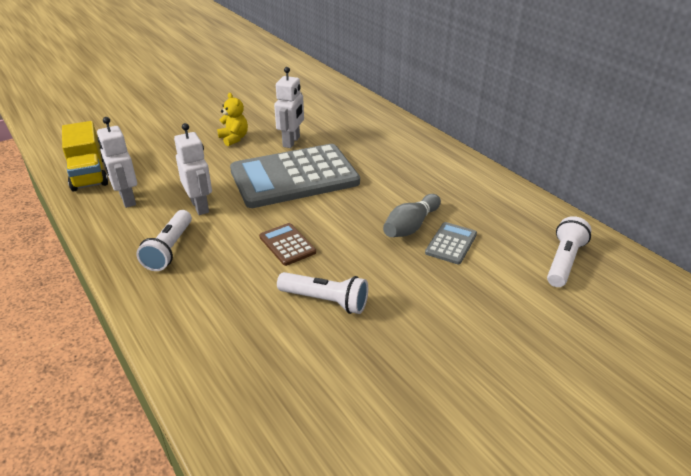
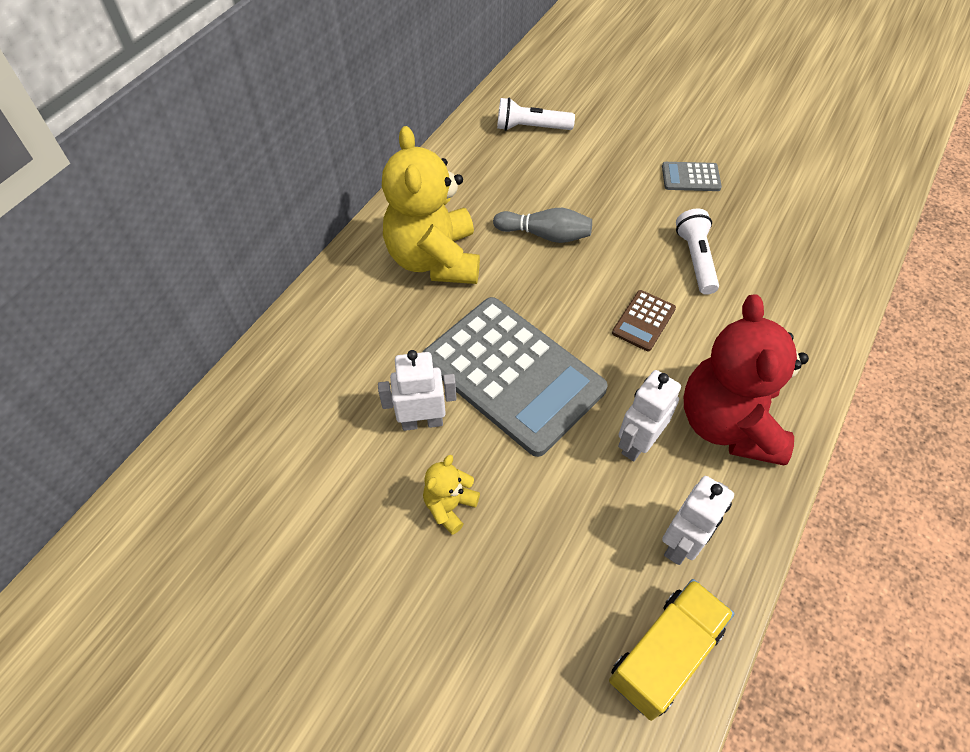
camera: 115 degrees left, 20 degrees up
(169, 249) = (728, 424): white flashlight -> red teddy bear
(416, 172) = (434, 259): none -> yellow teddy bear
(451, 243) = (554, 200): grey calculator -> grey calculator (690, 177)

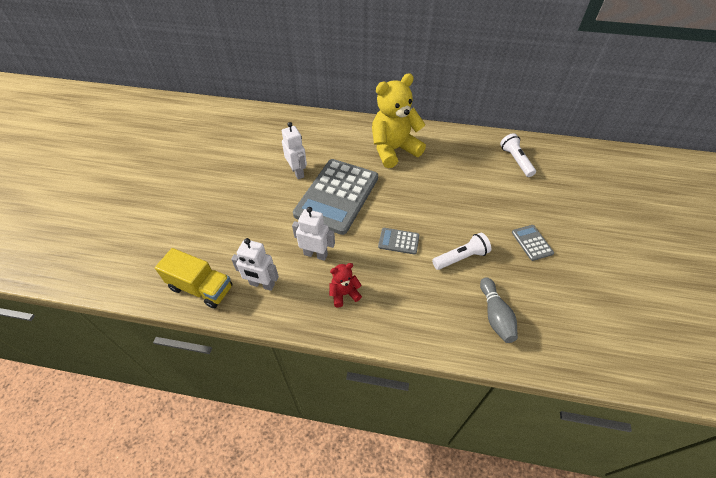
camera: 70 degrees right, 5 degrees down
(449, 506) = (257, 193): yellow teddy bear -> none
(545, 235) = (436, 186): grey bowling pin -> grey bowling pin (495, 315)
(643, 321) = (398, 241): brown calculator -> grey calculator
(728, 424) = (344, 294): red teddy bear -> red teddy bear, size x0.45

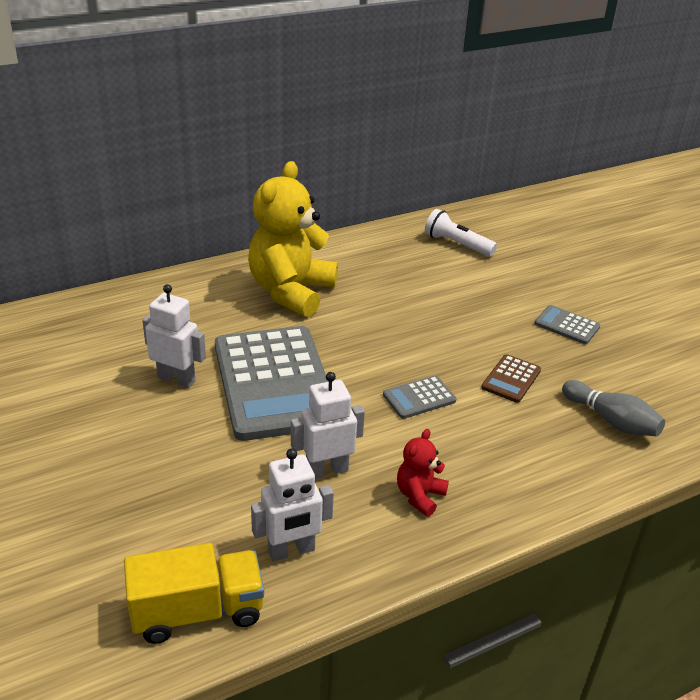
camera: 40 degrees left, 15 degrees down
(461, 257) = (511, 379): white flashlight -> brown calculator

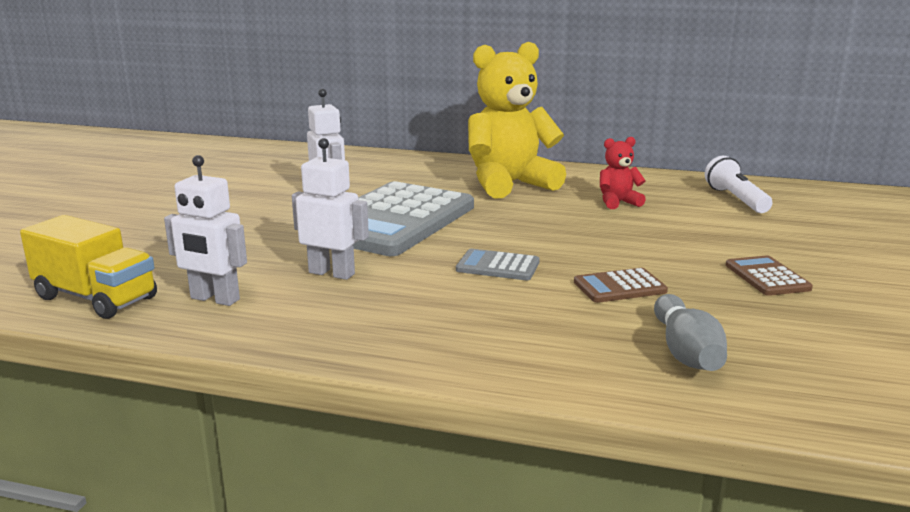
camera: 45 degrees right, 15 degrees down
(419, 496) = (373, 315): red teddy bear -> red teddy bear (618, 202)
(567, 325) = (767, 277): grey calculator -> brown calculator

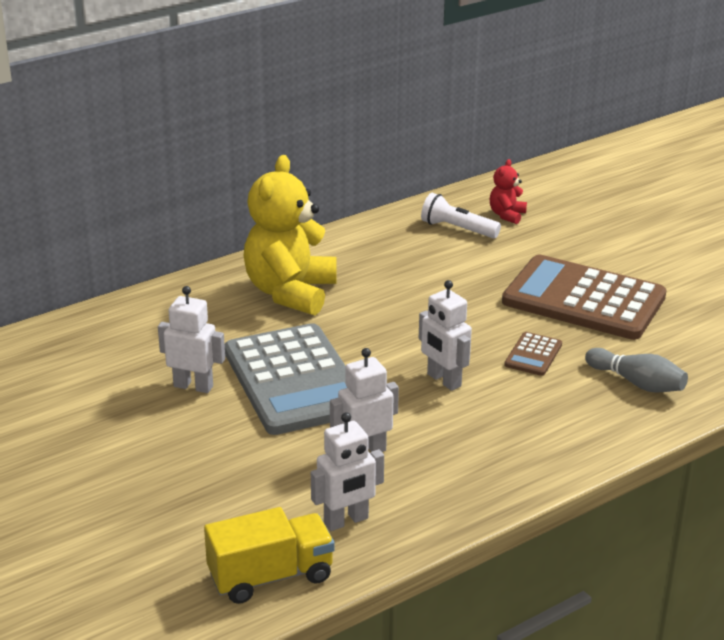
camera: 50 degrees left, 10 degrees up
(498, 266) = (443, 380): grey calculator -> white robot
(618, 202) = (397, 273): red teddy bear -> red teddy bear (507, 215)
(767, 277) = (583, 299): brown calculator -> brown calculator, size x2.42

